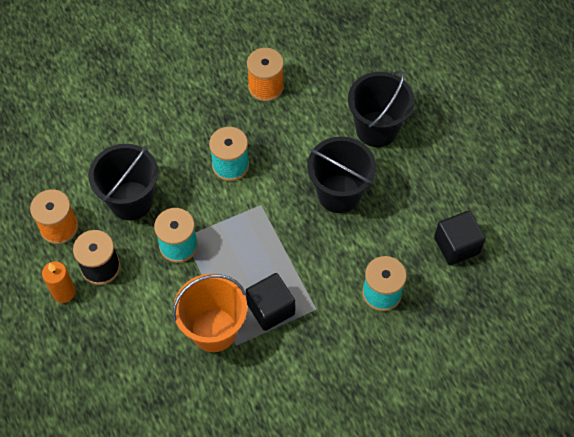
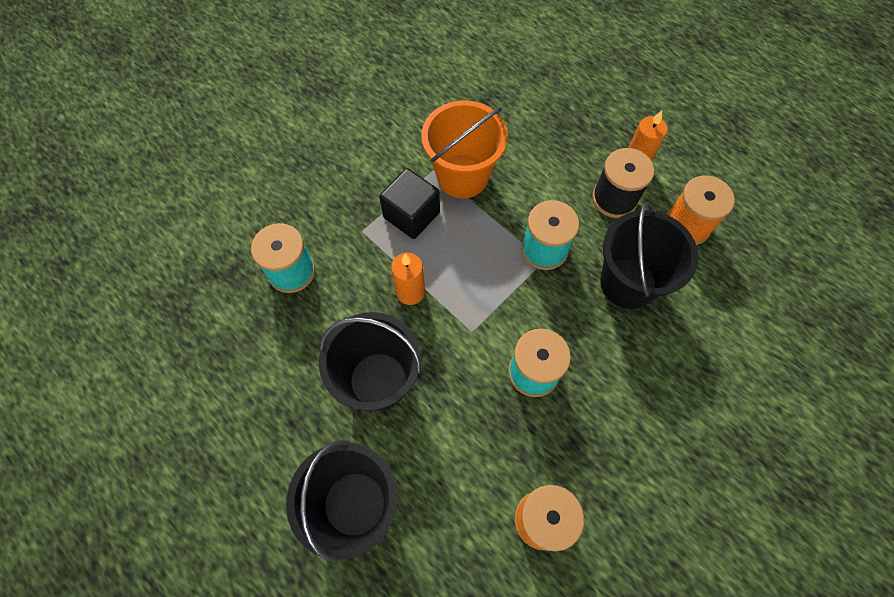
camera: 160 degrees right, 5 degrees up
(294, 247) = (410, 292): none -> orange candle
(456, 246) = (210, 360): black cube -> none

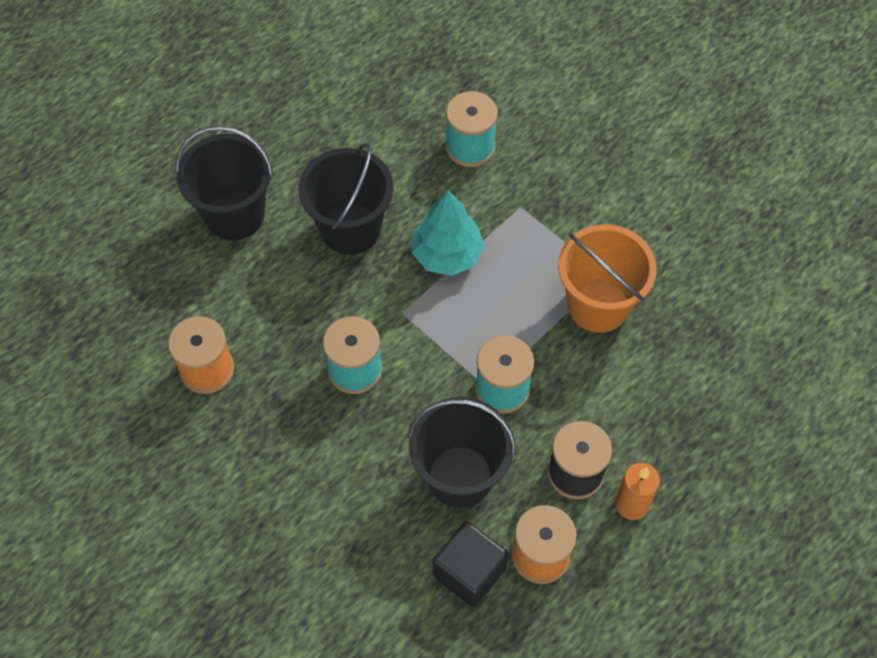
camera: 90 degrees right, 5 degrees down
(410, 292) = (447, 254): orange candle -> turquoise tree
(411, 215) = (542, 253): black cube -> black cube (469, 572)

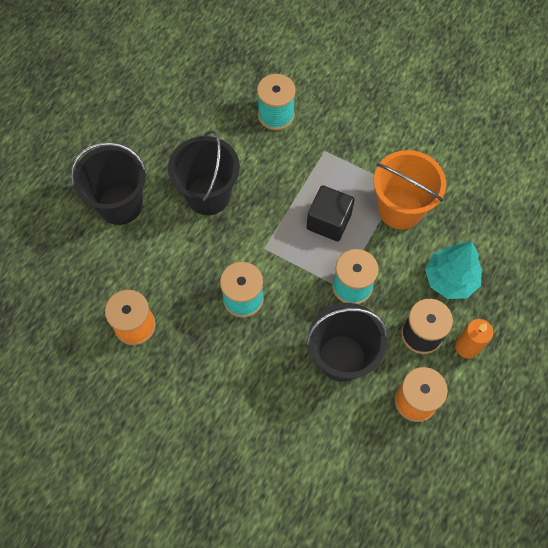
camera: 15 degrees left, 5 degrees up
(447, 254) = (283, 197): turquoise tree -> turquoise tree (450, 279)
(469, 572) = (369, 426): black cube -> black cube (328, 221)

